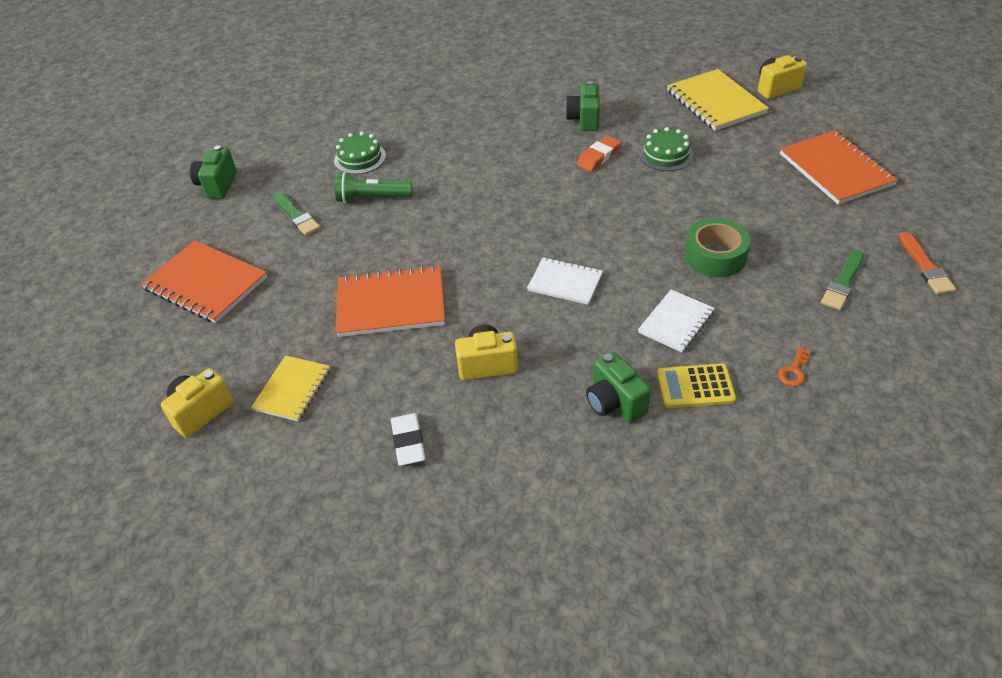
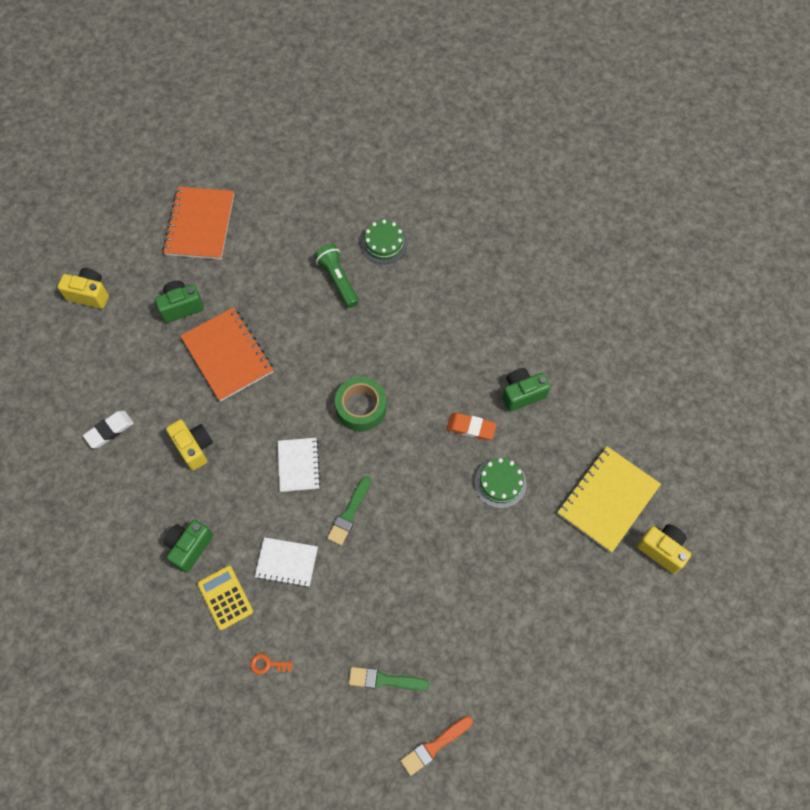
camera: 60 degrees right, 20 degrees up
(217, 185) = (306, 164): green camera -> green camera (181, 307)
(292, 389) = (127, 337): yellow notebook -> none
(296, 216) = (294, 239): green brush -> green brush (349, 513)
(715, 256) = (376, 568): green tape -> green tape (361, 407)
(836, 169) = (545, 639): orange notebook -> none

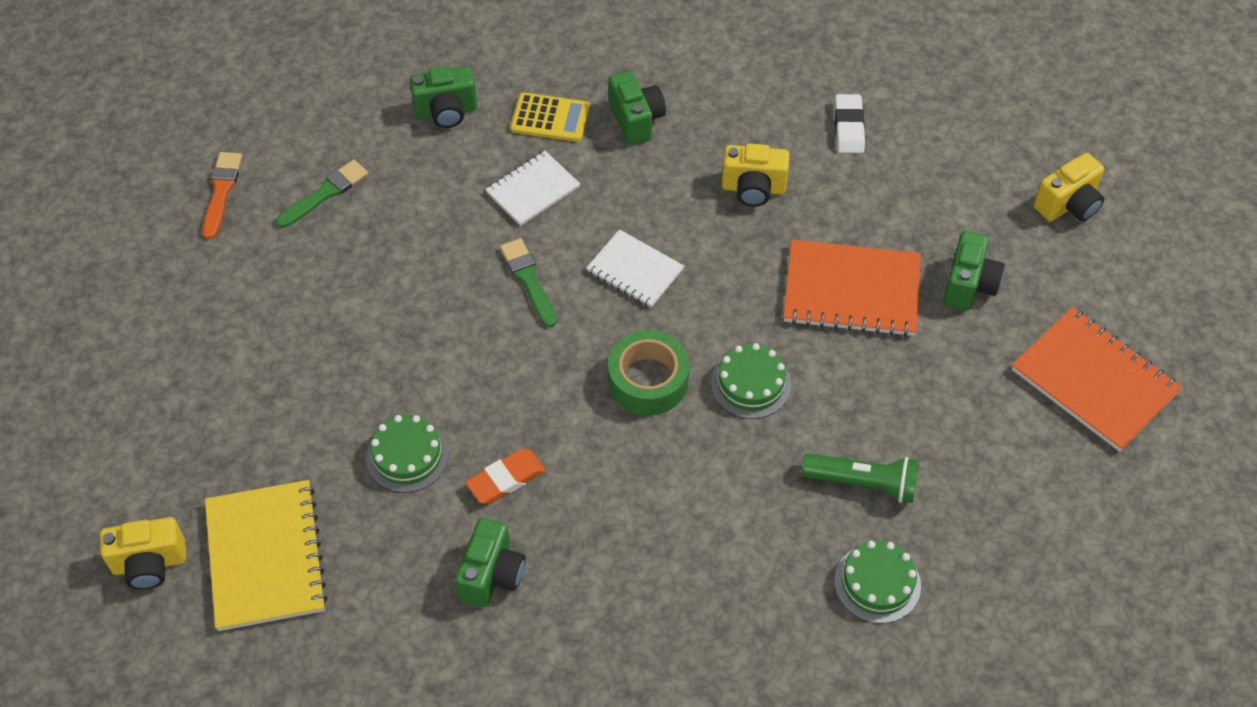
camera: 130 degrees right, 10 degrees down
(267, 664) = (446, 112): orange key -> green camera
(323, 361) = (750, 384): none -> green cake

